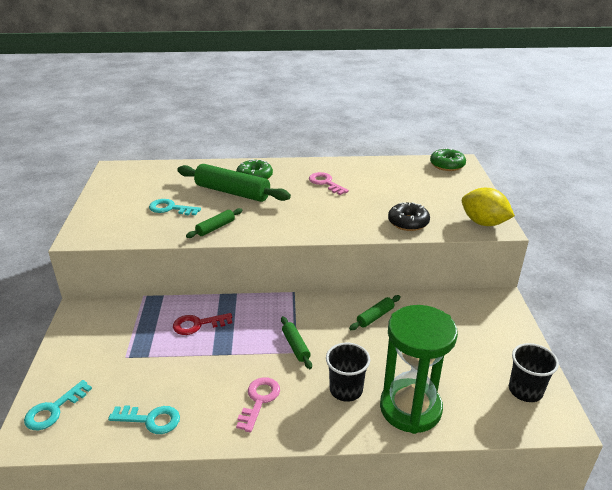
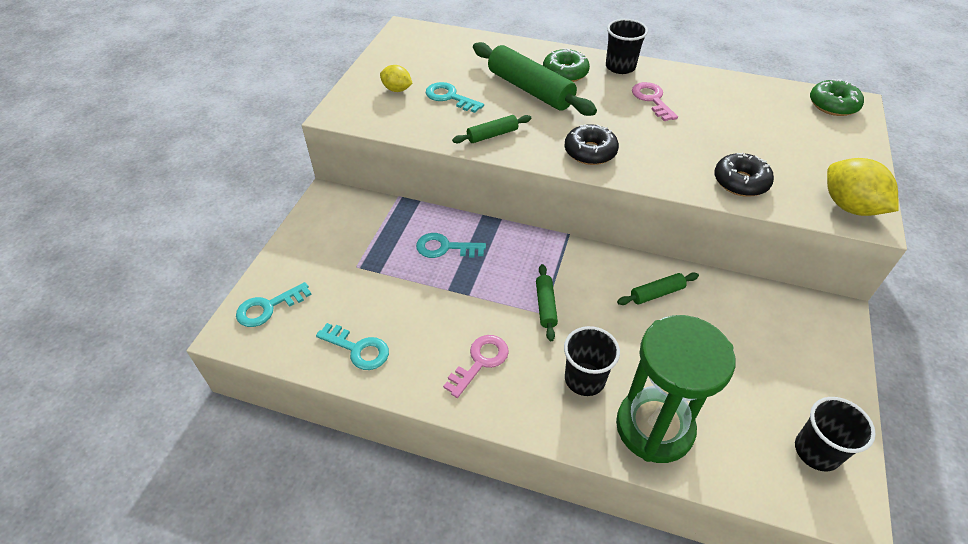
camera: 20 degrees right, 15 degrees up
(124, 211) = (397, 89): none -> yellow lemon
(197, 324) = (444, 248): red key -> turquoise key
(294, 166) = (620, 67): none -> black cup
(295, 224) = (590, 152): none -> black donut

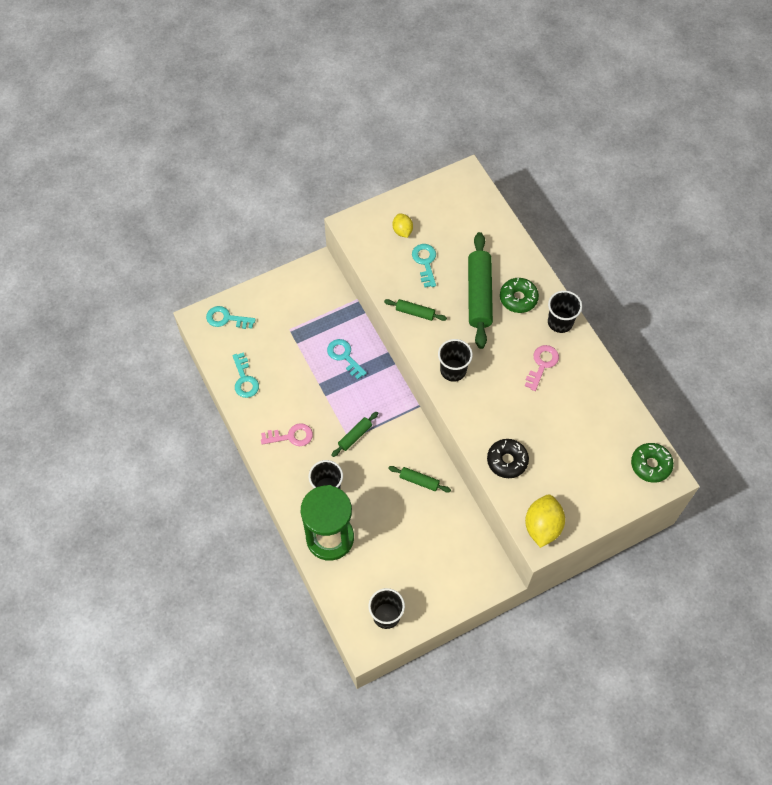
camera: 45 degrees right, 15 degrees up
(590, 152) = (453, 370): black donut -> black cup

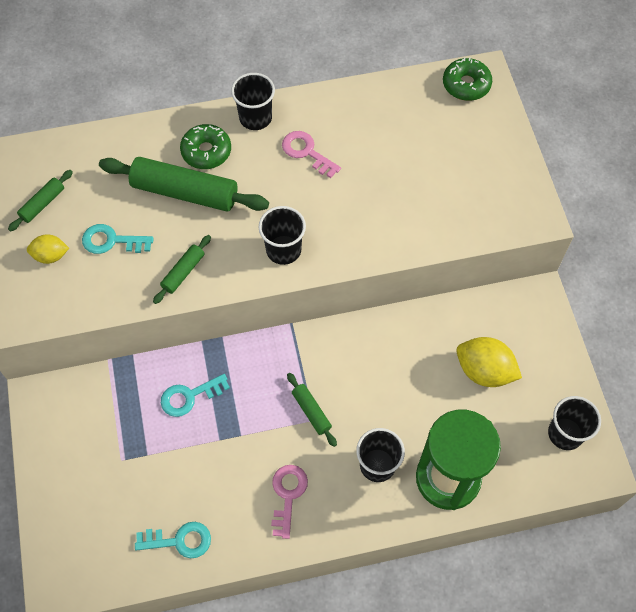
camera: 75 degrees left, 0 degrees up
(226, 319) = (70, 546): turquoise key -> none
(419, 481) = (395, 350): green rolling pin -> green rolling pin (42, 204)
(507, 461) = (425, 224): black donut -> none
(542, 526) = (519, 210): yellow lemon -> yellow lemon (484, 371)

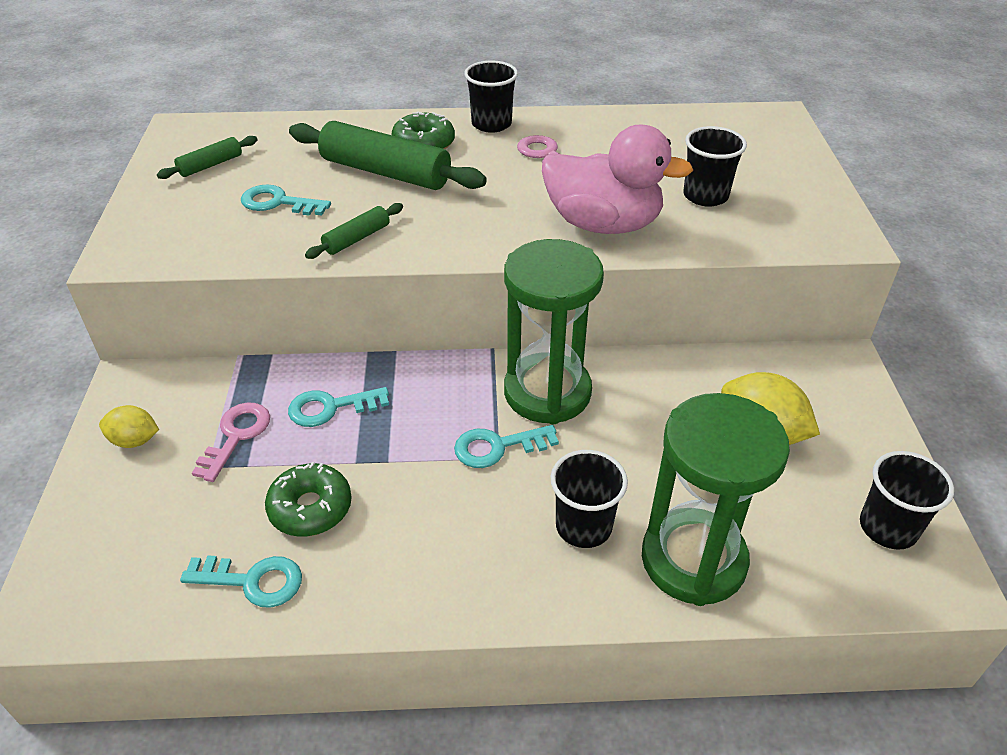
camera: 10 degrees right, 20 degrees down
(51, 256) = (197, 207): yellow lemon -> yellow lemon (135, 440)
(283, 250) = (495, 232): black cup -> black cup (705, 196)
(288, 495) = (436, 545): pink key -> pink key (236, 436)
(311, 411) = (497, 447): green rolling pin -> turquoise key
(337, 358) = (547, 392): none -> green hourglass
(361, 228) = (603, 224): none -> pink duck
(466, 85) = (756, 122): green donut -> green donut (310, 508)

